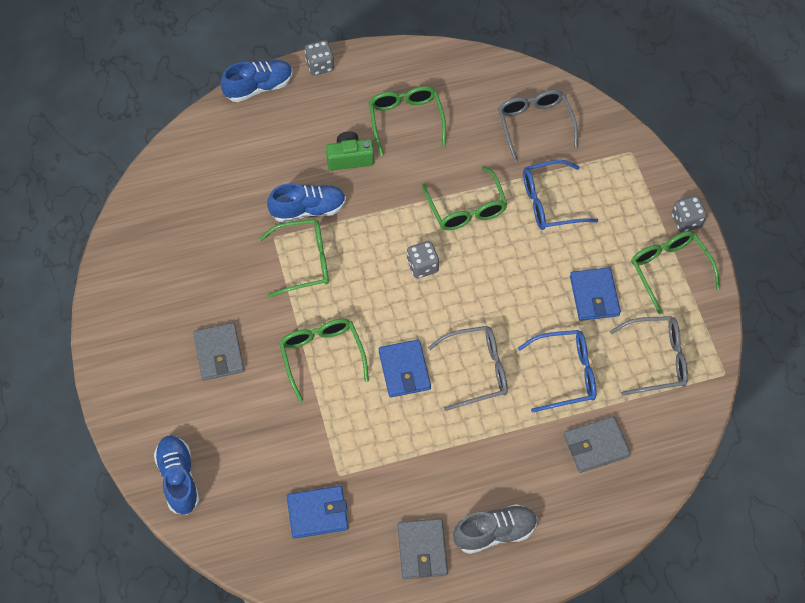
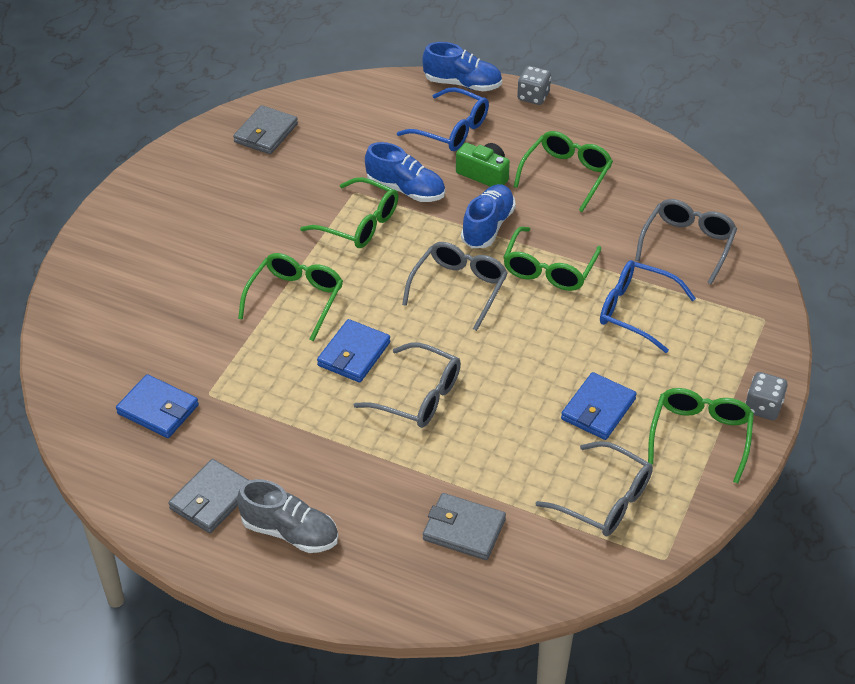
camera: 40 degrees right, 15 degrees down
(178, 479) = (81, 310): blue shoe -> blue shoe (488, 226)
(219, 353) = (215, 244): grey wallet -> grey wallet (266, 133)
(422, 266) = (459, 288): grey dice -> grey glasses
(566, 374) = (499, 453): blue glasses -> blue glasses (452, 130)

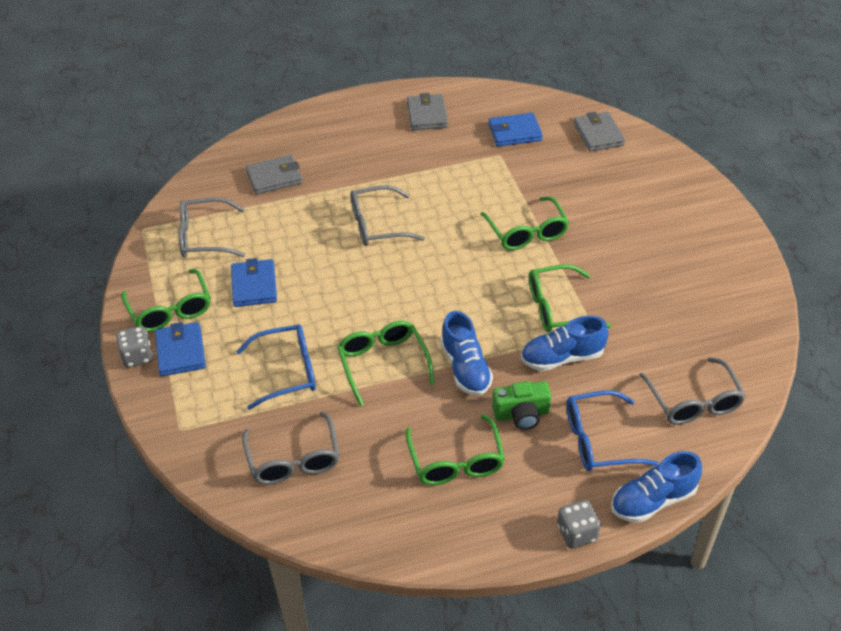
camera: 140 degrees right, 0 degrees up
(266, 133) = (726, 333): grey wallet -> grey wallet (598, 134)
(290, 532) = (368, 125): grey shoe -> none
(354, 354) = (446, 224): blue wallet -> blue wallet (180, 352)
(459, 288) = (431, 307): grey glasses -> grey glasses (694, 402)

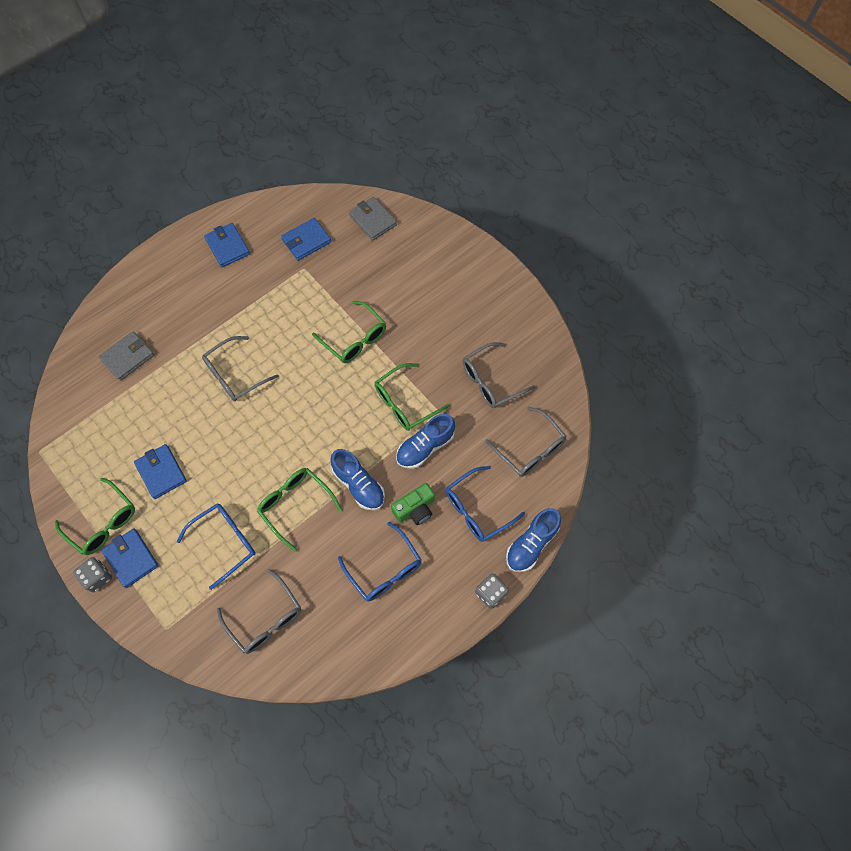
camera: 25 degrees left, 20 degrees up
(204, 237) = (96, 440): grey glasses -> grey glasses (491, 381)
(427, 115) = (227, 247): grey wallet -> blue wallet
(456, 462) = (385, 569): green glasses -> blue glasses

